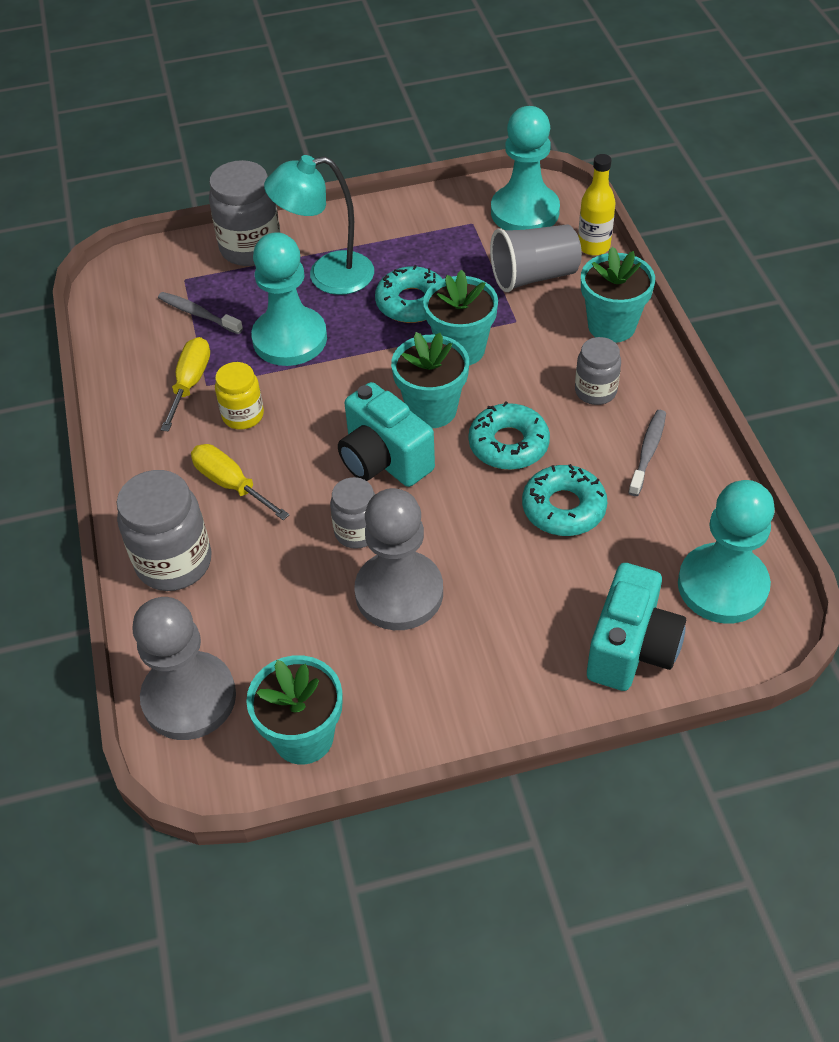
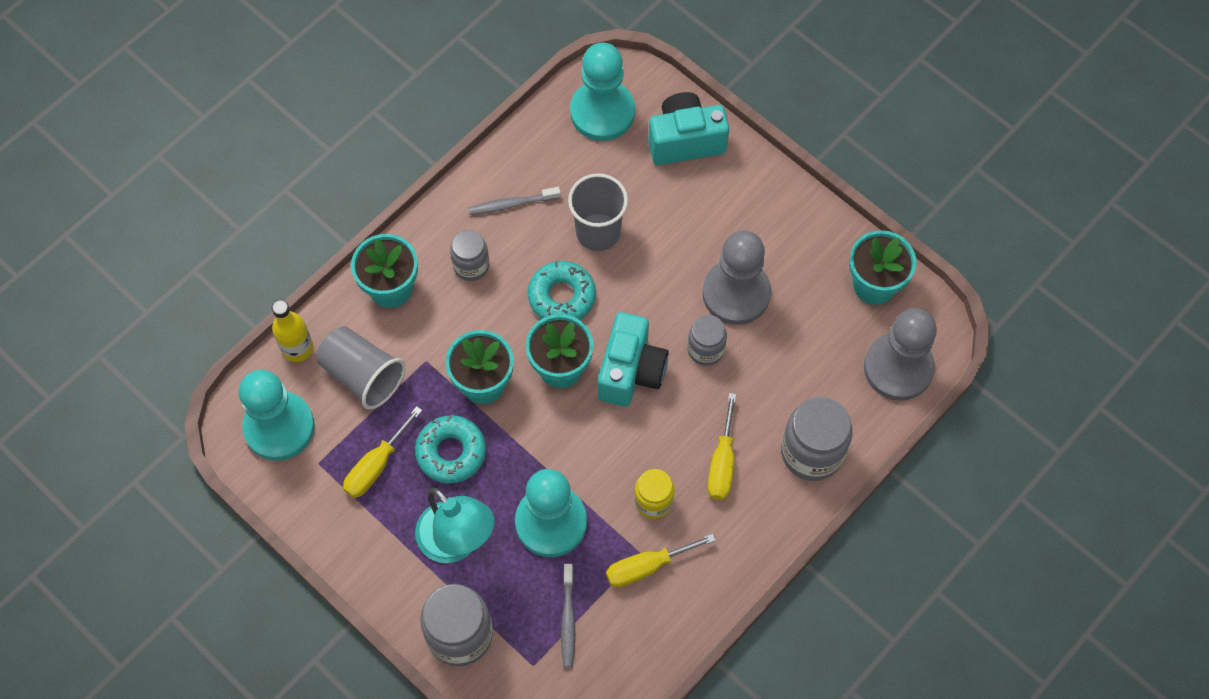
camera: 125 degrees left, 15 degrees up
(440, 254) = (376, 465): none -> yellow screwdriver
(563, 508) = (598, 232): turquoise donut -> grey cup

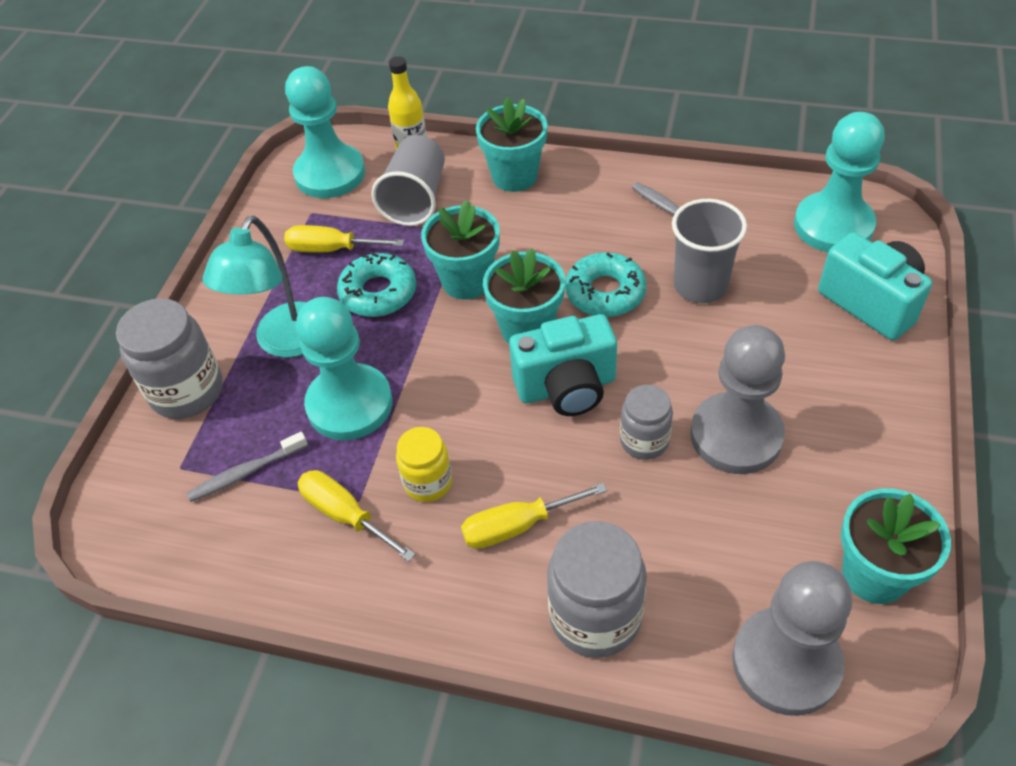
camera: 65 degrees right, 15 degrees down
(471, 265) = (582, 215): grey jar -> none

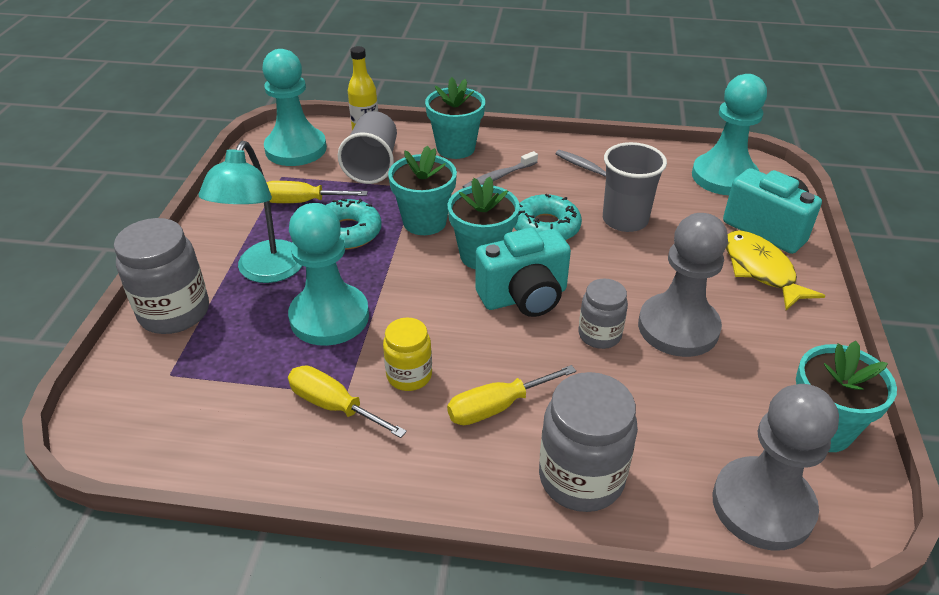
camera: 10 degrees left, 10 degrees down
(246, 472) = (235, 375): grey toothbrush -> grey toothbrush (498, 177)
(849, 361) = (760, 270): none -> yellow fish

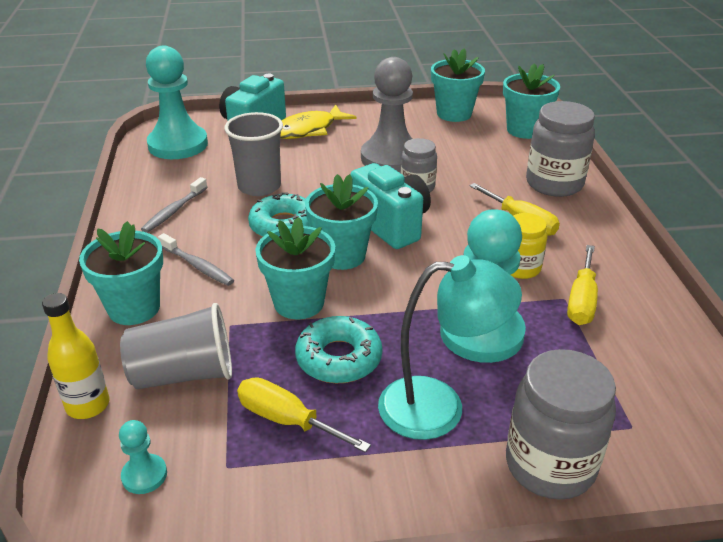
camera: 105 degrees left, 5 degrees down
(296, 149) = (144, 475): turquoise pawn -> turquoise pawn, size x0.43
(302, 202) = (287, 420): yellow screwdriver -> yellow screwdriver turned 135 degrees clockwise
(762, 505) = (524, 130): grey pawn -> turquoise flower pot

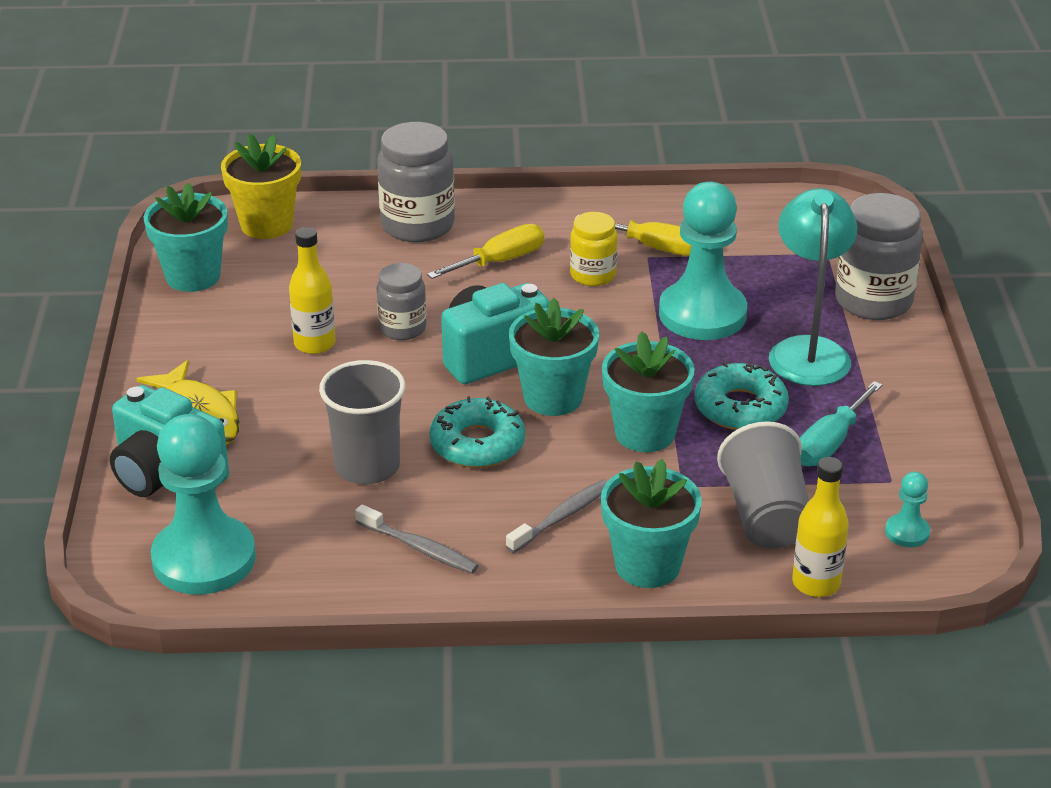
camera: 85 degrees left, 0 degrees up
(287, 420) = (830, 443): yellow screwdriver -> turquoise screwdriver
(391, 158) = (314, 344): grey pawn -> yellow bottle
(524, 130) = (266, 224): turquoise flower pot -> yellow flower pot

